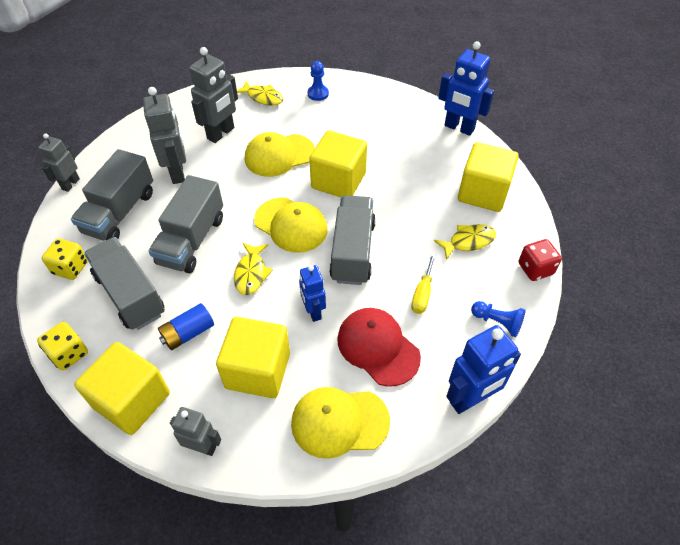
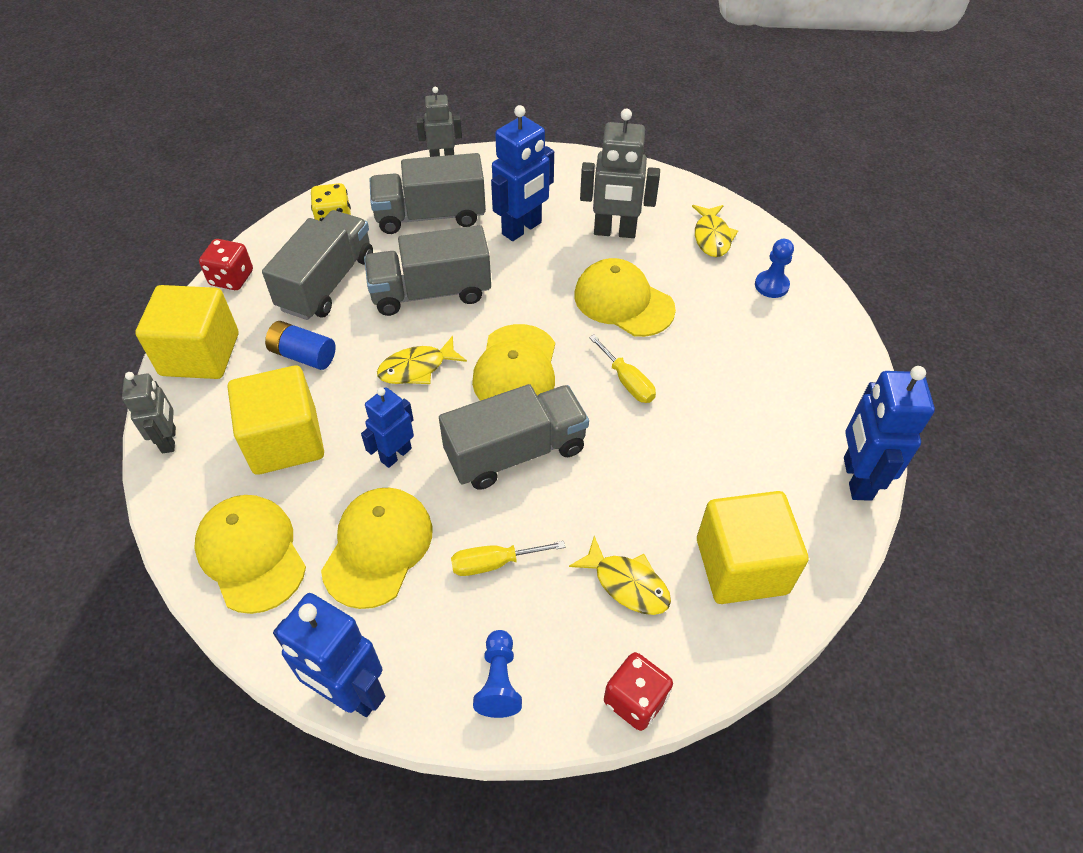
camera: 60 degrees right, 0 degrees up
(69, 354) = (231, 278): yellow dice -> red dice
(178, 172) = (522, 229): grey robot -> blue robot
(338, 181) = (627, 381): yellow cube -> yellow screwdriver
(378, 347) = (378, 548): red cap -> yellow cap

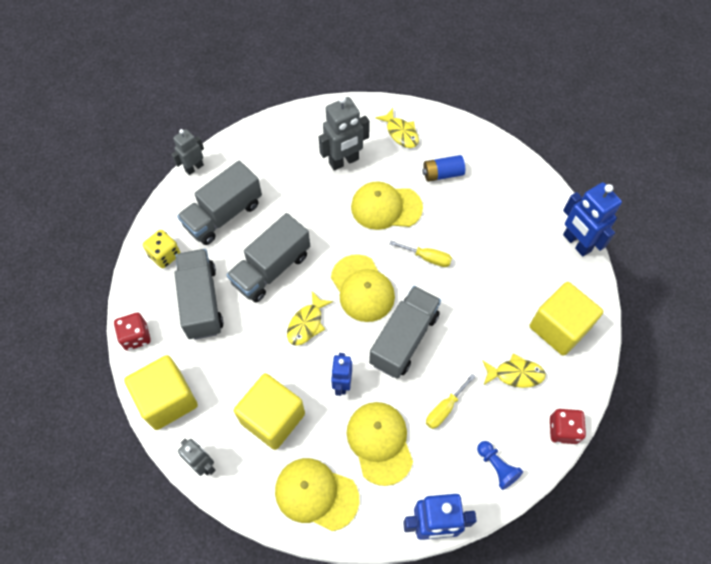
camera: 35 degrees left, 10 degrees up
(303, 355) = (232, 359): blue battery -> blue battery (442, 174)
(522, 229) = (288, 191): blue robot -> none
(771, 285) = (456, 148): blue pawn -> none

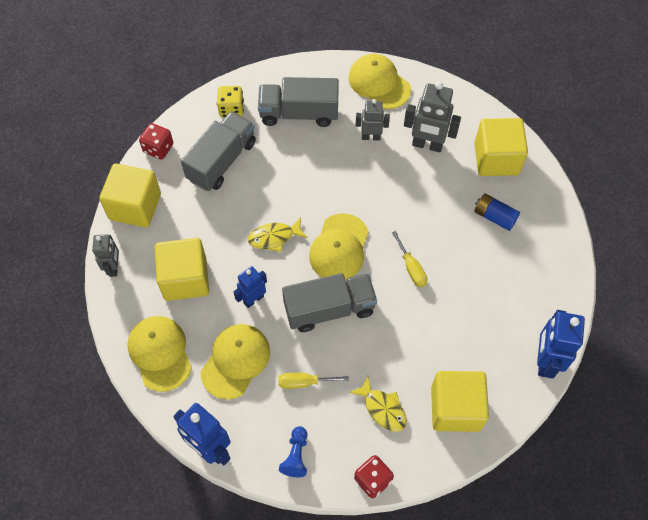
camera: 45 degrees right, 0 degrees up
(194, 168) = (314, 63): grey robot -> grey robot (371, 137)
(271, 269) = (291, 179): grey truck -> none
(386, 207) = (421, 205): yellow cap -> yellow cap (379, 83)
(401, 133) = (496, 159): yellow fish -> yellow cube

